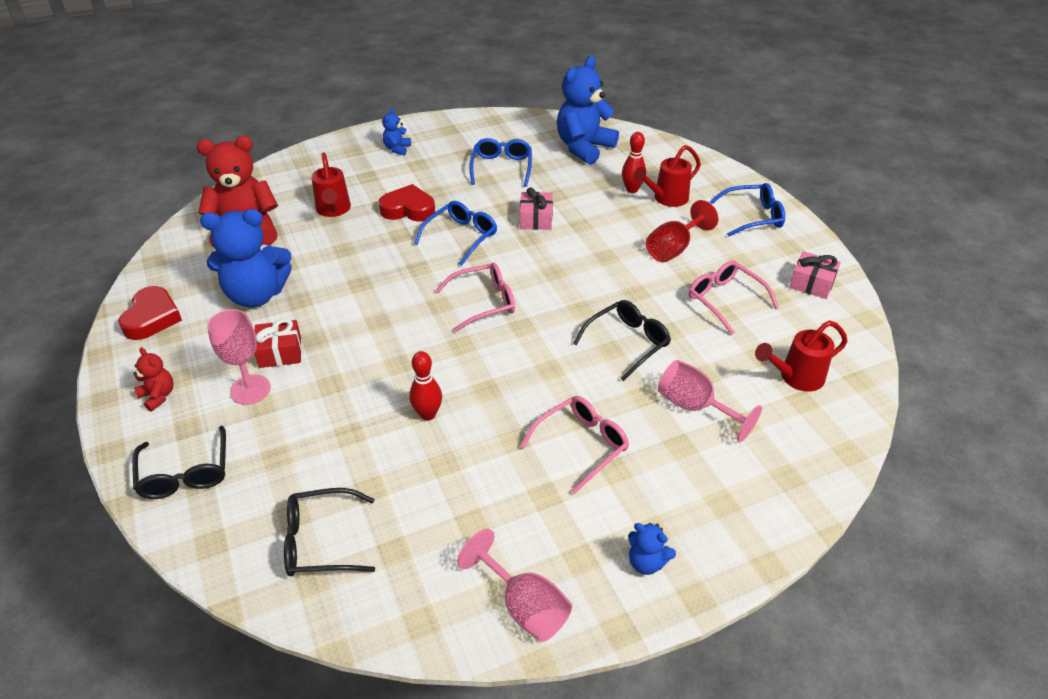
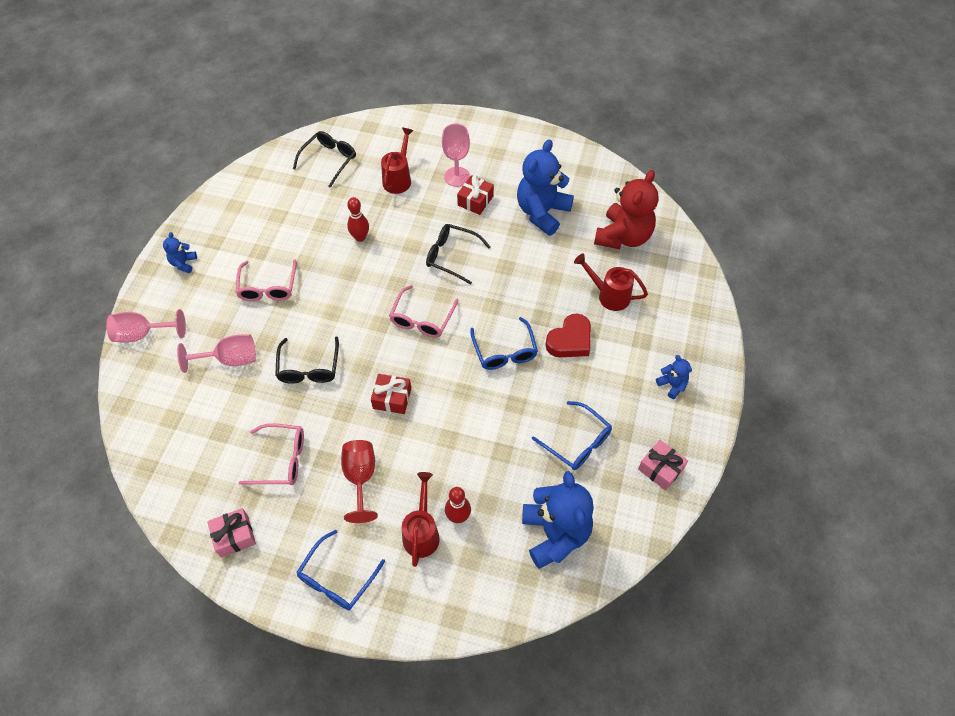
camera: 130 degrees right, 15 degrees up
(152, 318) = (563, 160): red heart -> none
(158, 396) = (489, 141): red teddy bear -> none
(185, 474) = (421, 133): black glasses -> black glasses (451, 256)
(524, 606) = (219, 207): pink goblet -> pink goblet (143, 334)
(536, 219) = (482, 413): pink gift -> pink gift (660, 469)
(587, 273) = (392, 398): none -> red gift
(646, 562) = (183, 263): blue teddy bear -> blue teddy bear turned 60 degrees counterclockwise
(796, 377) = (187, 433): red watering can -> red watering can (398, 178)

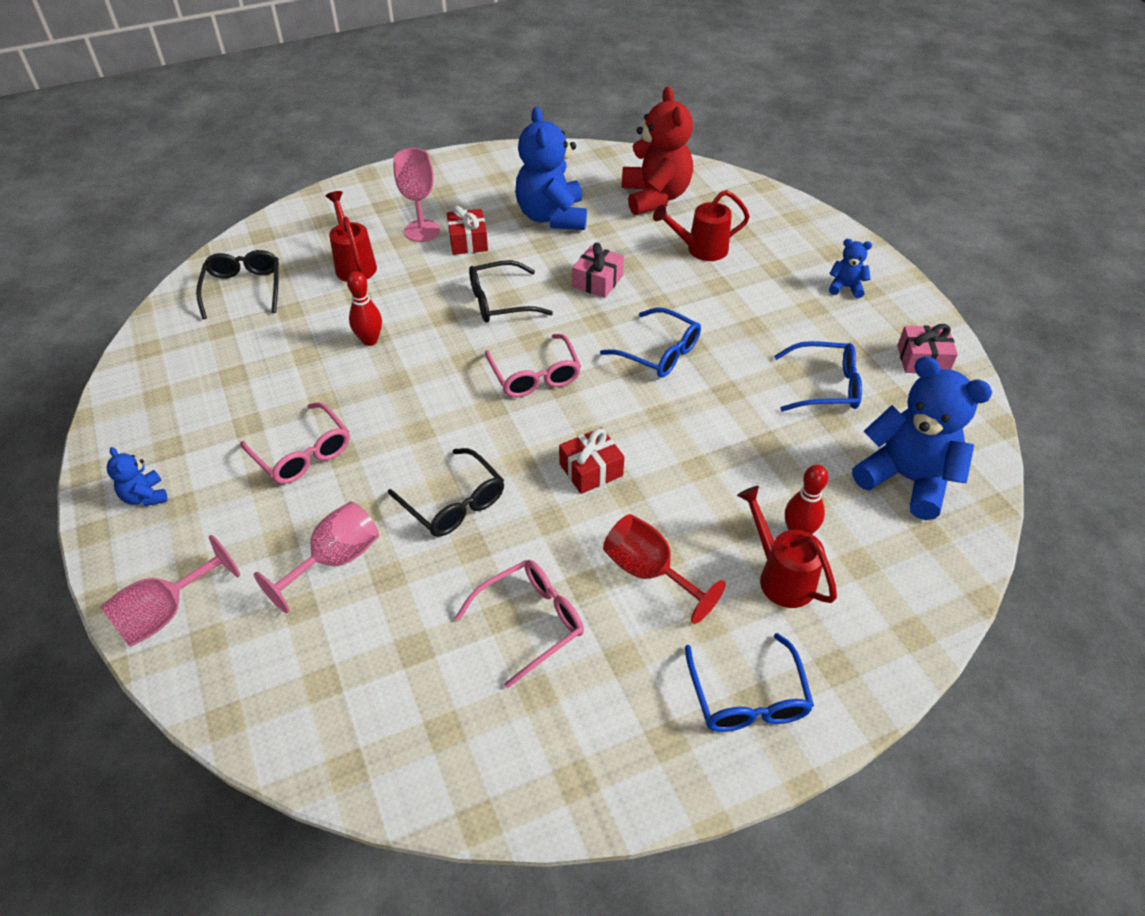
camera: 40 degrees left, 10 degrees down
(234, 536) = (568, 753): pink gift -> pink gift (597, 281)
(570, 340) = (711, 306): red heart -> none

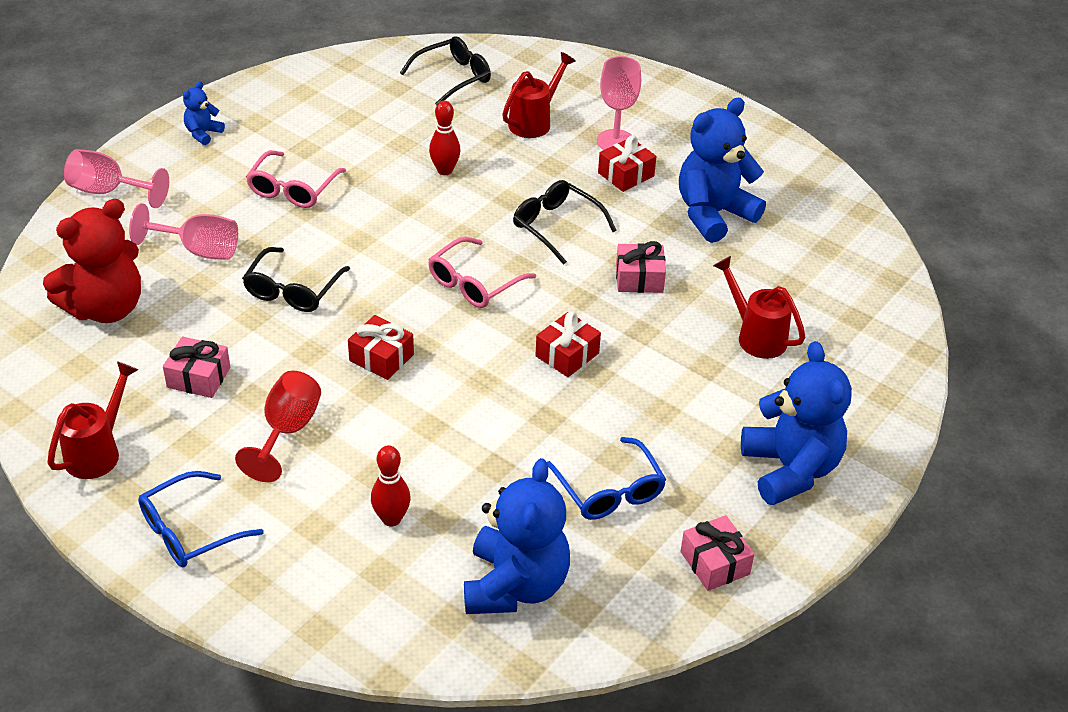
camera: 60 degrees right, 5 degrees down
(531, 621) = (198, 377): pink glasses -> pink gift
(655, 197) = (817, 275): red teddy bear -> red teddy bear (105, 308)
(660, 353) = (567, 355): blue glasses -> red gift
(780, 576) = (332, 519): red watering can -> red watering can (98, 452)
(845, 287) = (790, 469): blue teddy bear -> blue teddy bear, size x2.18

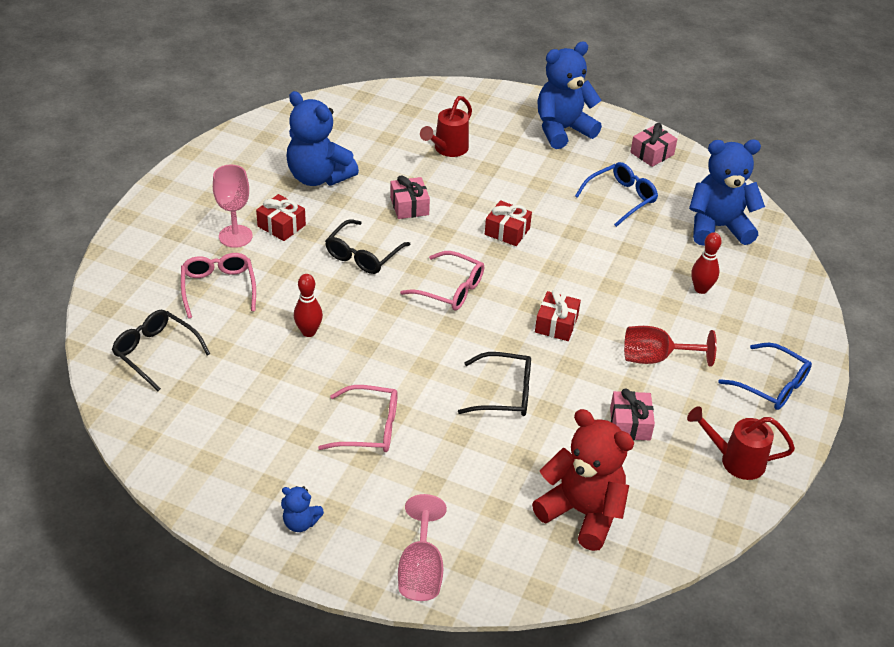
camera: 105 degrees left, 0 degrees up
(198, 250) = (480, 470): pink goblet -> none
(534, 122) = (218, 287): red watering can -> pink glasses

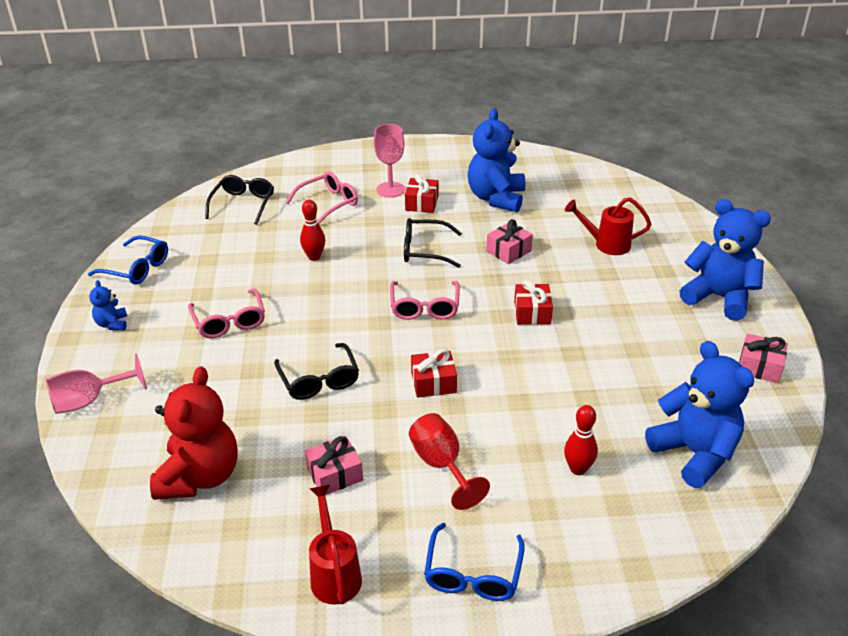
camera: 65 degrees right, 5 degrees down
(621, 198) = (661, 368): blue glasses -> blue glasses (137, 268)

